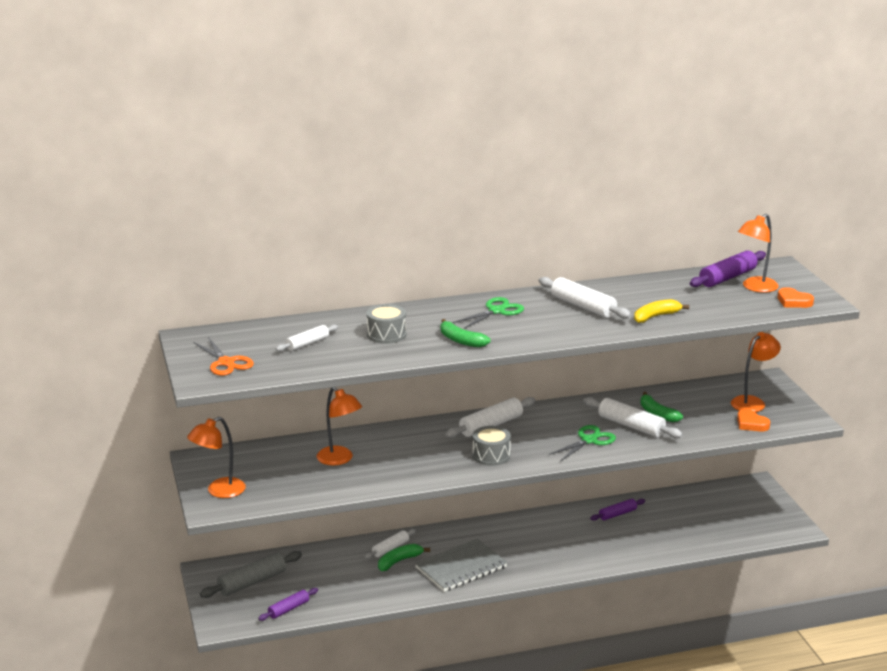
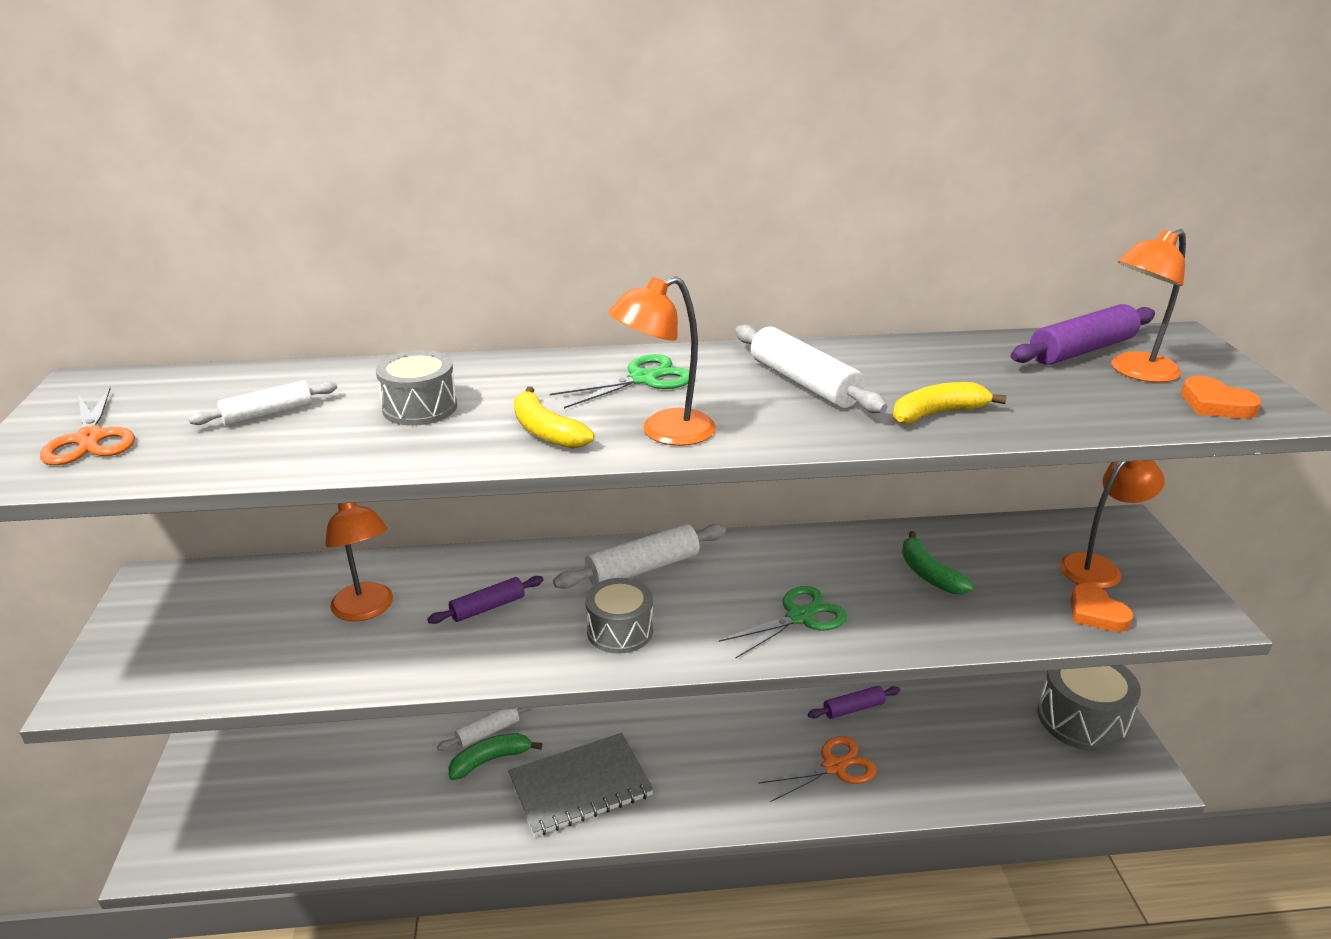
camera: 10 degrees right, 5 degrees up
(219, 491) = (131, 655): orange lamp -> orange lamp (664, 432)
(252, 582) = (254, 772): grey rolling pin -> none
(288, 609) = (278, 838): purple rolling pin -> purple rolling pin (488, 607)
(461, 340) = (546, 431): green banana -> yellow banana
(612, 543) = (834, 767): none -> orange scissors
(631, 426) = (879, 594): white rolling pin -> none
(757, 506) = (1081, 719): none -> grey drum

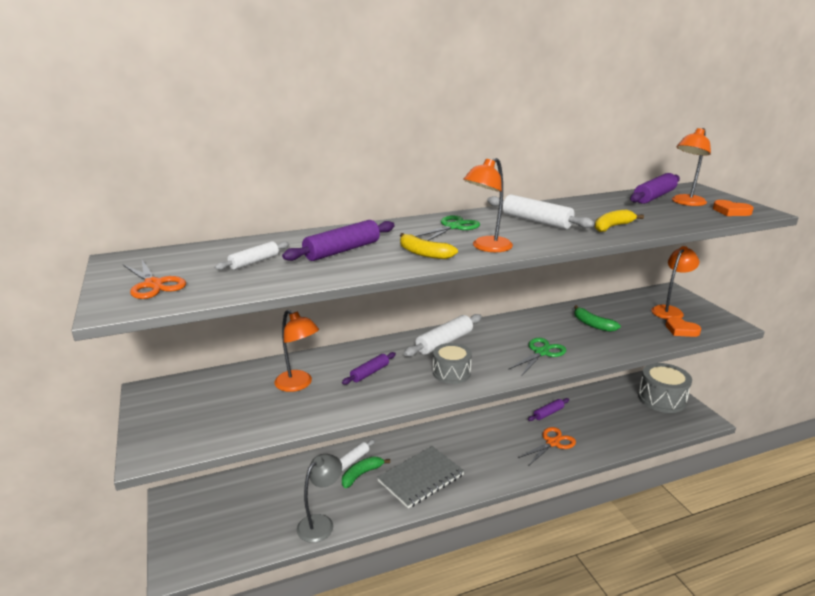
camera: 15 degrees left, 5 degrees down
(391, 831) = (321, 523): none -> grey lamp
(420, 408) = (342, 250): grey drum -> purple rolling pin

